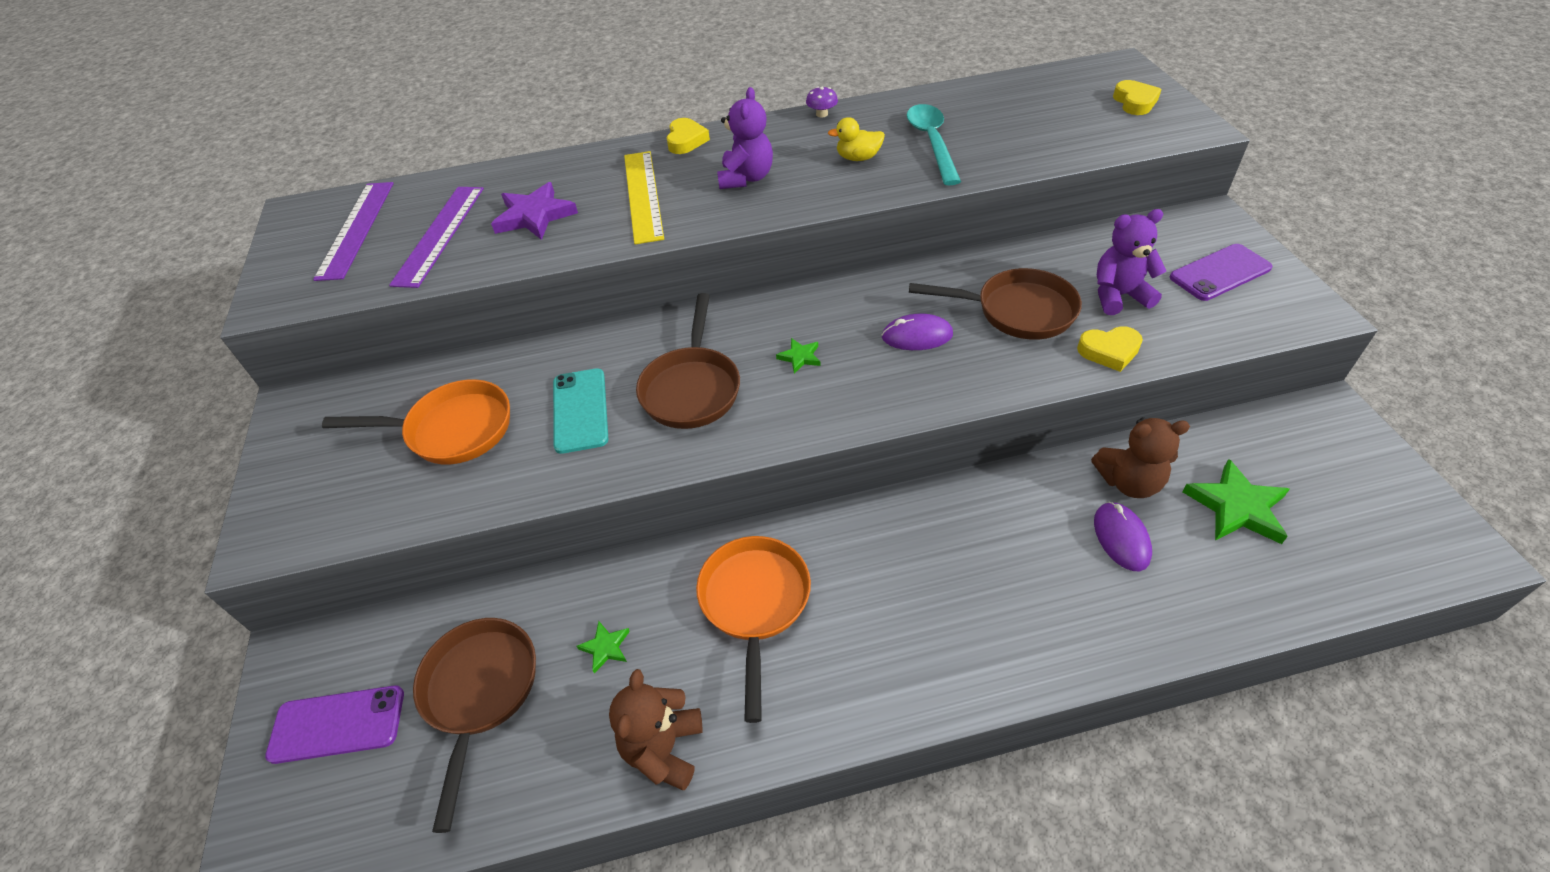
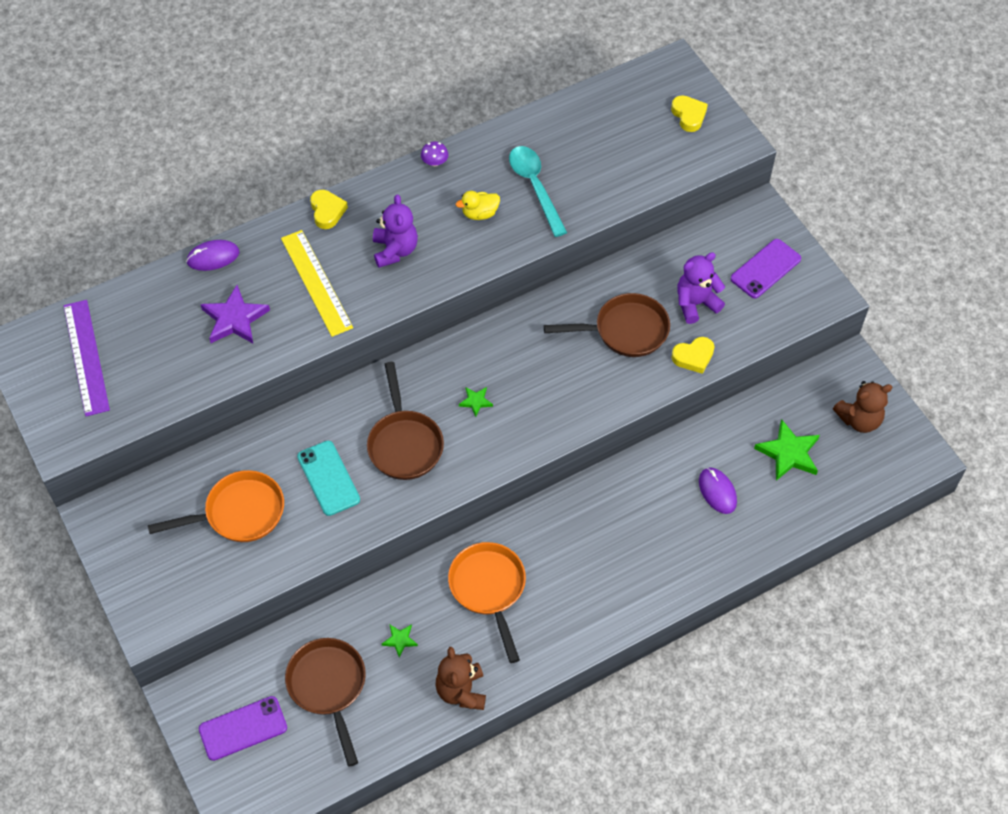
camera: 20 degrees left, 10 degrees up
(440, 234) = (164, 351): purple ruler -> none
(917, 336) = (556, 367): purple mouse -> purple mouse (213, 257)
(1129, 482) = (719, 448): brown teddy bear -> brown teddy bear (859, 420)

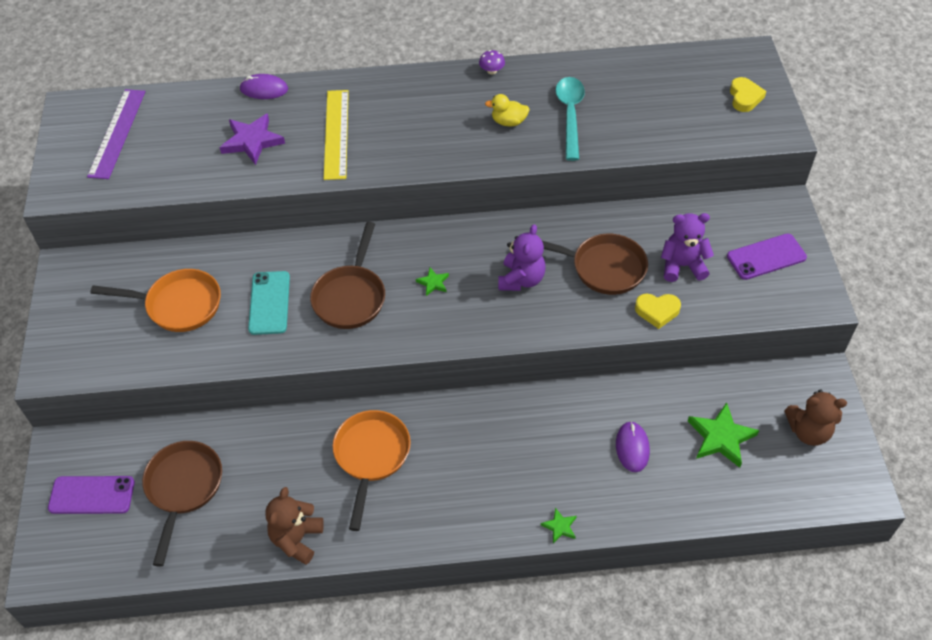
camera: 25 degrees right, 5 degrees down
(327, 211) = (378, 82): yellow heart -> none
(395, 250) = (418, 129): purple teddy bear -> purple teddy bear (521, 279)
(400, 640) = (268, 471): green star -> green star (559, 527)

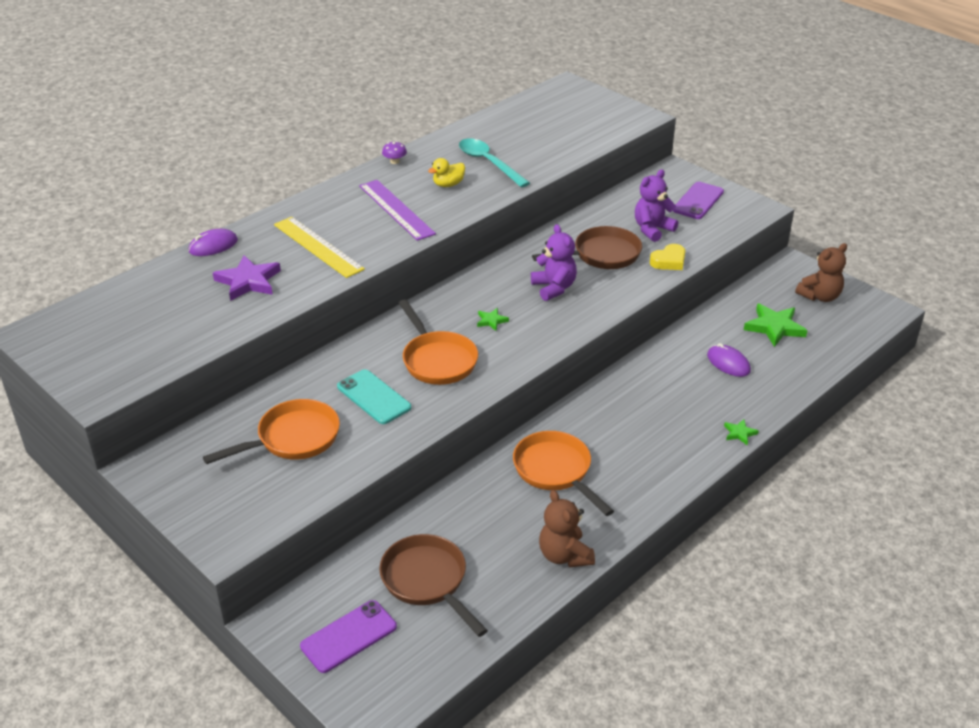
camera: 40 degrees left, 15 degrees down
(117, 133) = (106, 330): purple ruler -> purple ruler (396, 209)
(351, 297) = (437, 360): brown pan -> orange pan
(744, 97) = (594, 108): yellow heart -> none

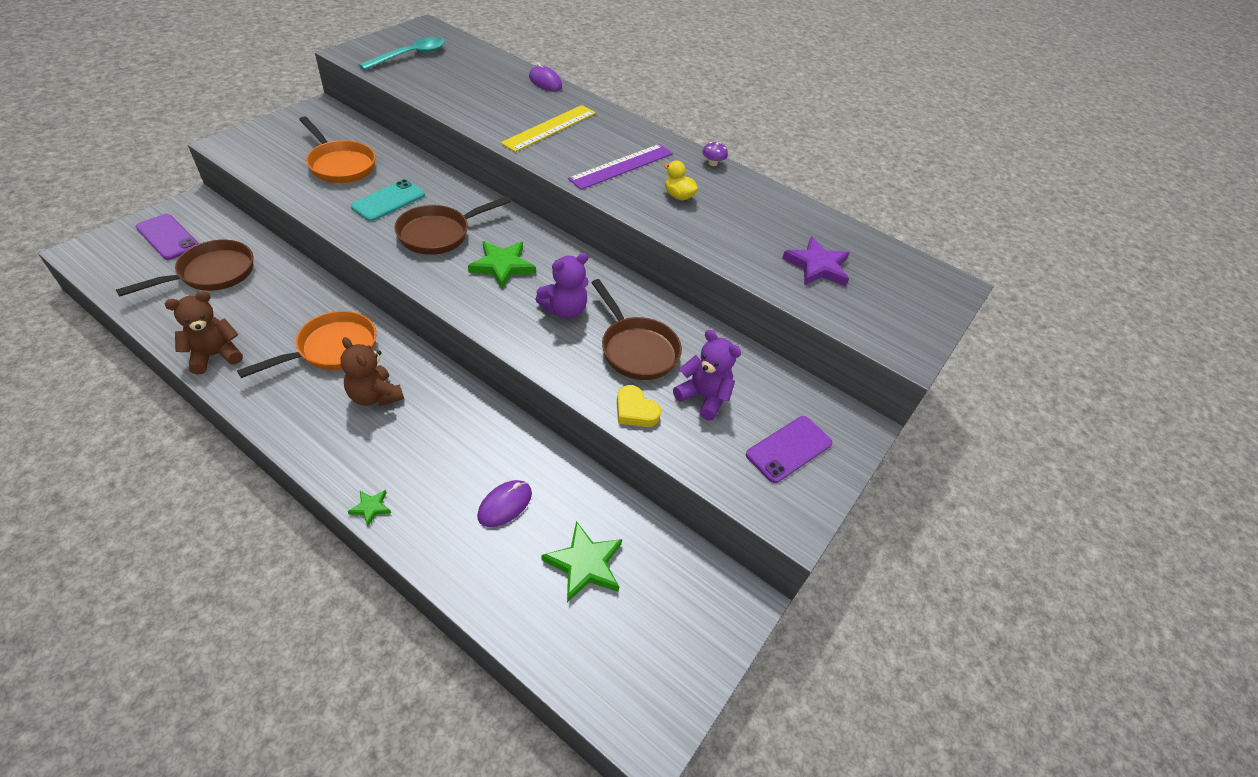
camera: 75 degrees right, 10 degrees up
(248, 281) = (493, 99): purple star -> purple star (817, 266)
(437, 360) = (439, 234): orange pan -> brown pan
(488, 163) = (732, 222): turquoise spoon -> turquoise spoon (410, 56)
(491, 321) = (502, 266): green star -> green star, size x1.98
(698, 201) = (789, 449): purple phone -> purple phone turned 60 degrees counterclockwise
(820, 296) = (668, 632): brown teddy bear -> brown teddy bear (375, 396)

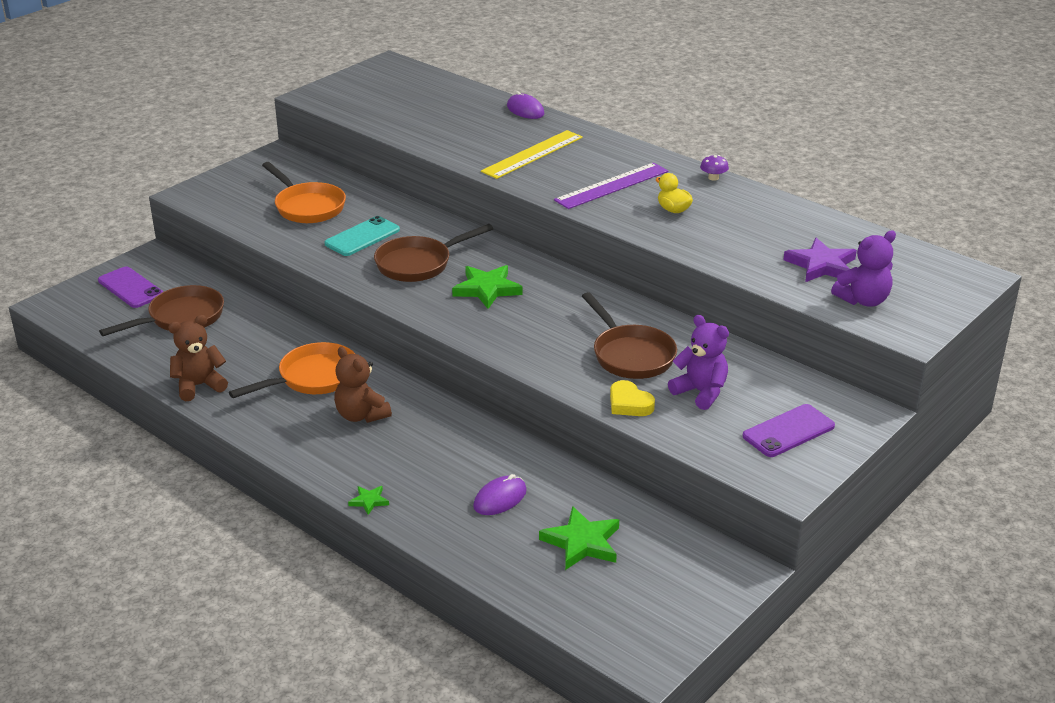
camera: 10 degrees right, 15 degrees down
(410, 56) = (375, 94): turquoise spoon -> none
(564, 310) = (554, 324): purple teddy bear -> purple teddy bear (863, 300)

